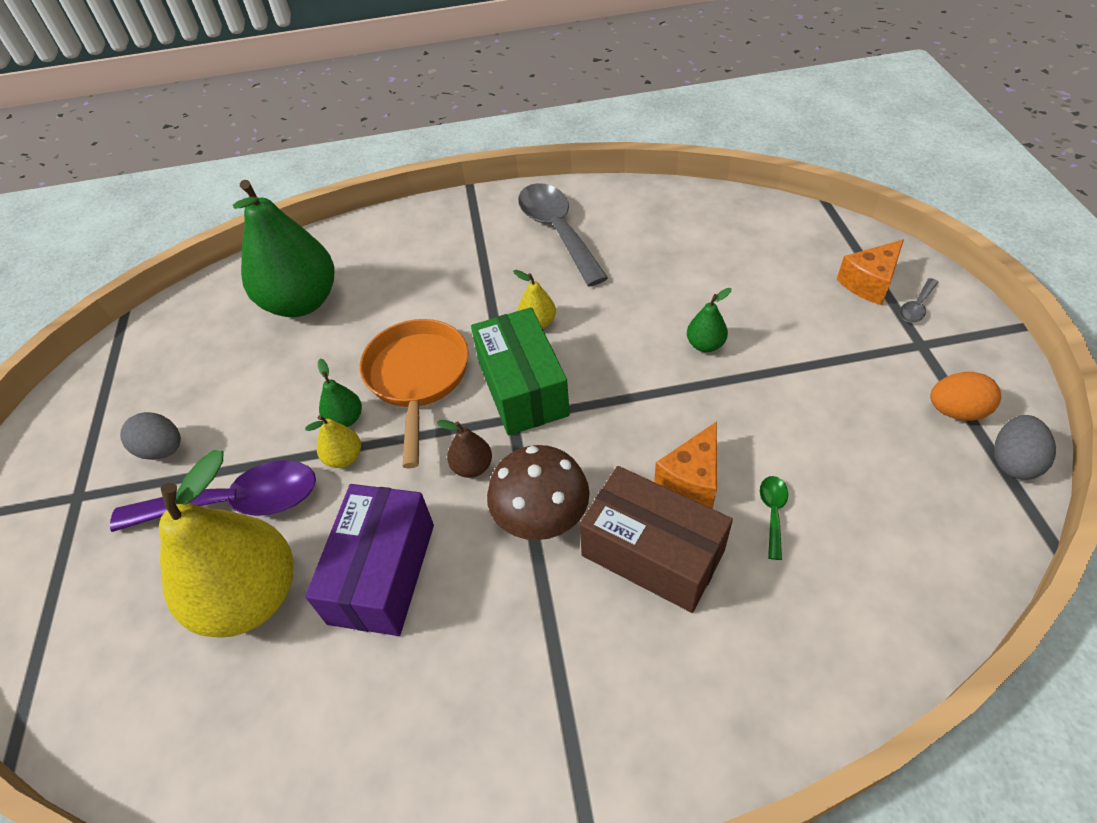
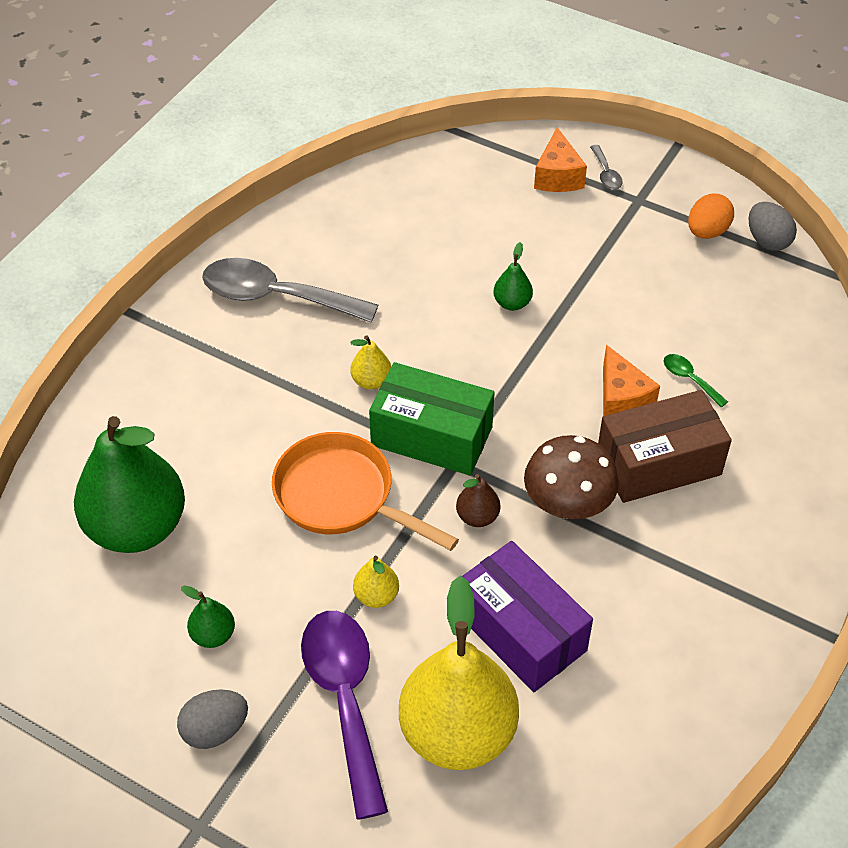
camera: 55 degrees left, 0 degrees up
(236, 503) = (345, 699): purple spoon -> purple spoon turned 45 degrees counterclockwise
(345, 419) = (332, 572): green pear -> green pear (213, 635)

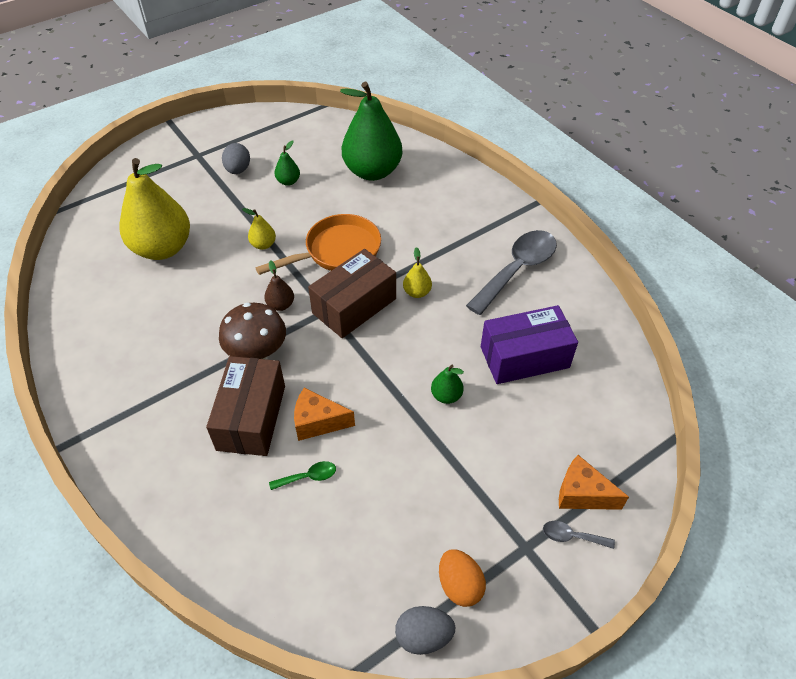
camera: 115 degrees right, 0 degrees up
(345, 699) = (216, 215): purple spoon -> none
(431, 436) = (354, 306): green box -> brown box
(520, 632) = (194, 294): purple box -> purple box (524, 357)

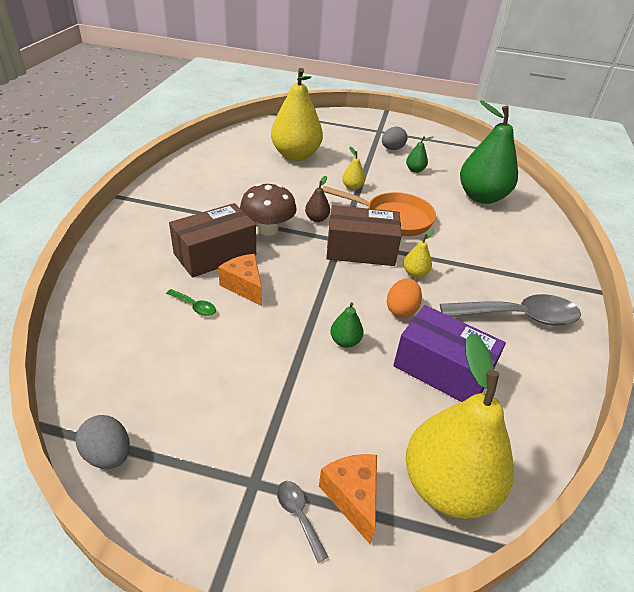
camera: 45 degrees right, 10 degrees down
(459, 585) = (175, 452): orange egg -> orange egg (401, 310)
(614, 433) = (447, 486): none -> yellow pear

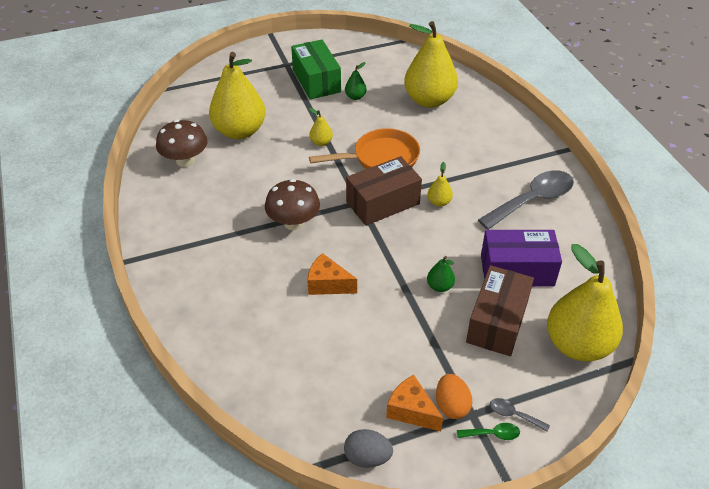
camera: 30 degrees left, 5 degrees up
(195, 306) = (309, 322): green spoon -> green spoon (493, 434)
(215, 254) = (276, 270): brown box -> brown box (497, 322)
(234, 156) = (185, 161): none -> brown mushroom
(317, 219) = (322, 191): brown pear -> none
(352, 497) = (533, 385): orange cheese -> orange cheese (411, 411)
(392, 149) = (316, 81): grey egg -> green box
(401, 310) = (455, 239): orange egg -> orange egg (451, 405)
(481, 197) = (429, 100): green pear -> yellow pear

